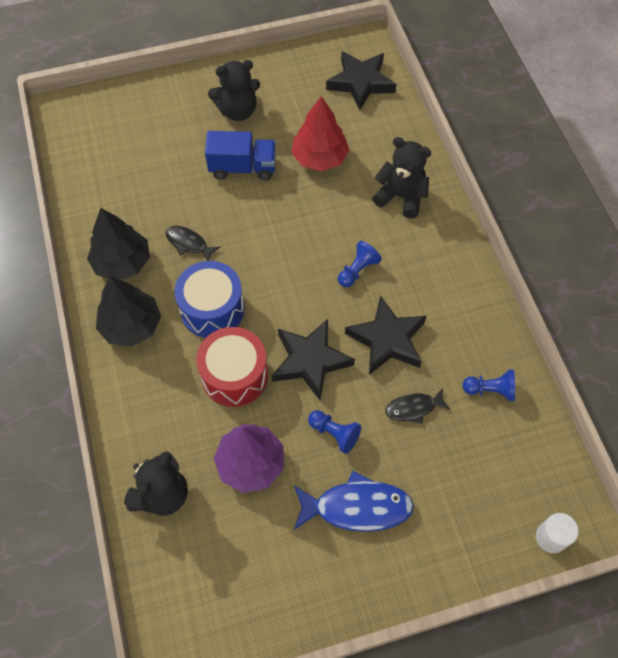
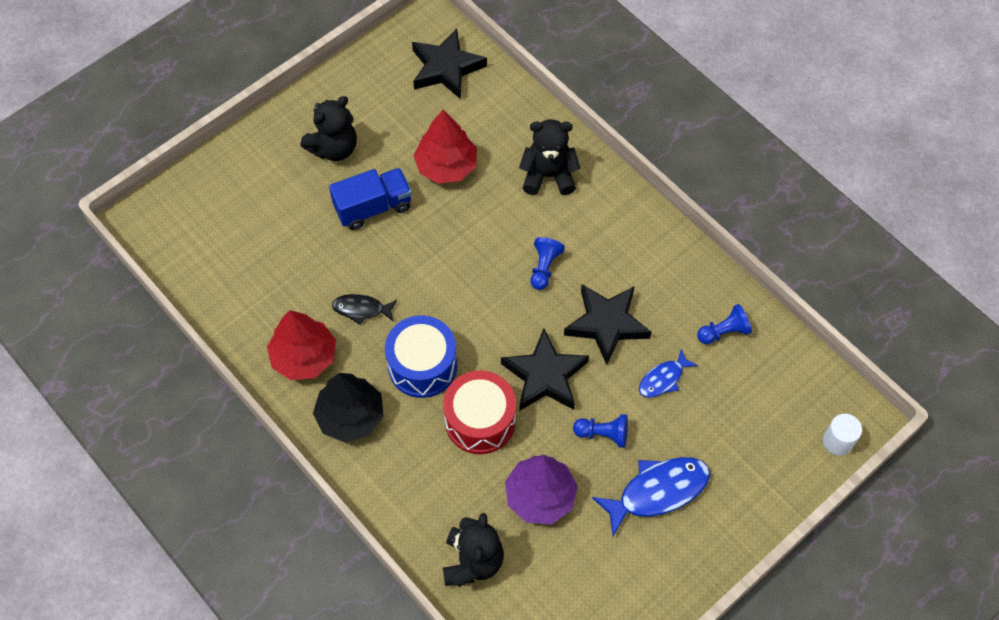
camera: 25 degrees left, 0 degrees up
(122, 262) = (304, 357): black tree -> red tree
(413, 408) = (663, 379): black fish -> blue fish

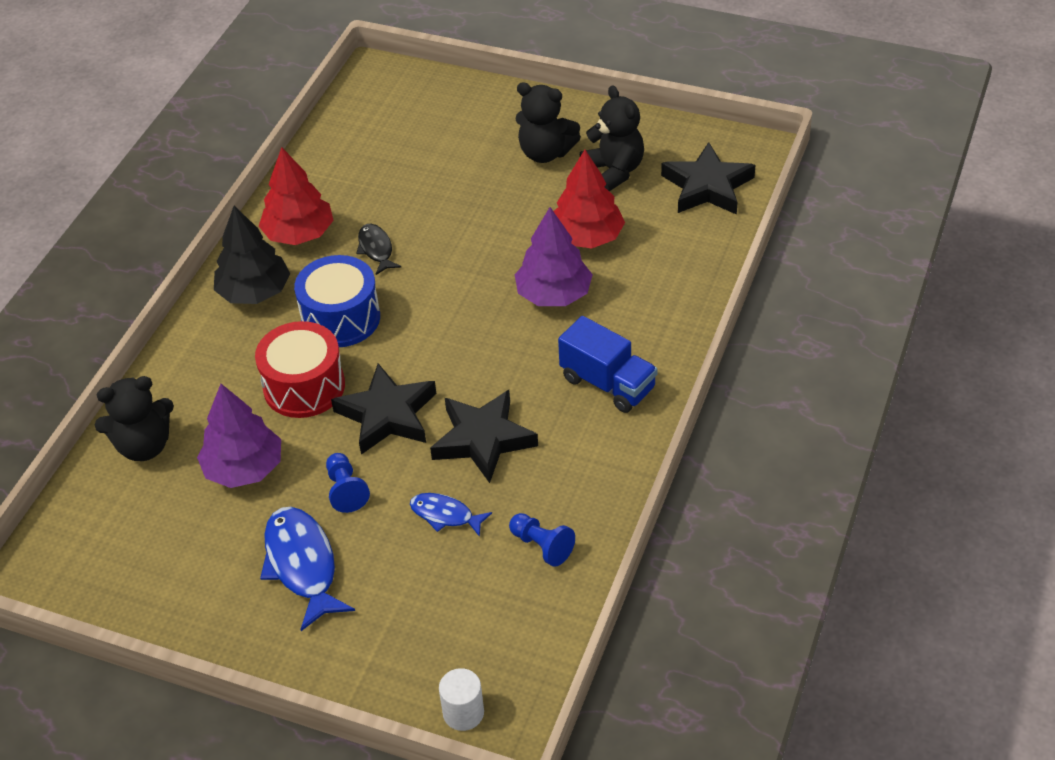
camera: 65 degrees right, 15 degrees down
(373, 207) = (497, 208): blue truck -> blue truck (608, 383)
(492, 214) = (554, 294): none -> purple tree
(544, 268) = (518, 361): blue pawn -> none
(548, 175) = (636, 317): black teddy bear -> black teddy bear (614, 171)
(658, 491) = (302, 565): blue fish -> blue fish turned 150 degrees counterclockwise

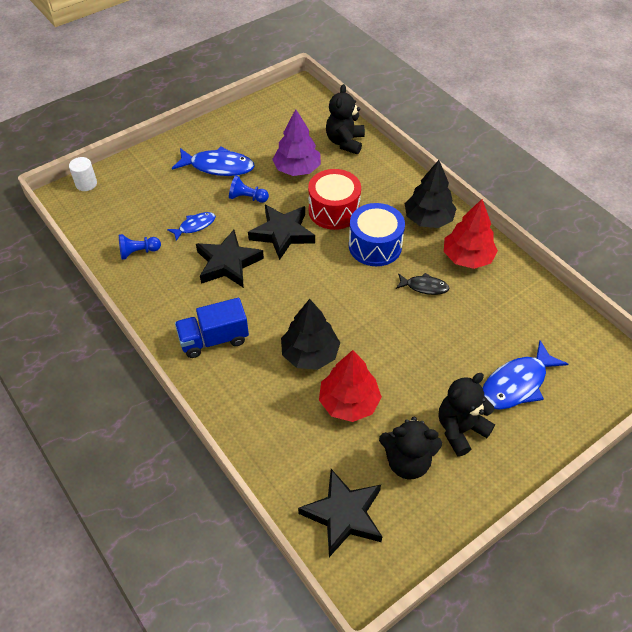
camera: 120 degrees right, 5 degrees up
(456, 137) = (516, 384): none -> blue fish
(554, 294) = (310, 354): purple tree -> black tree

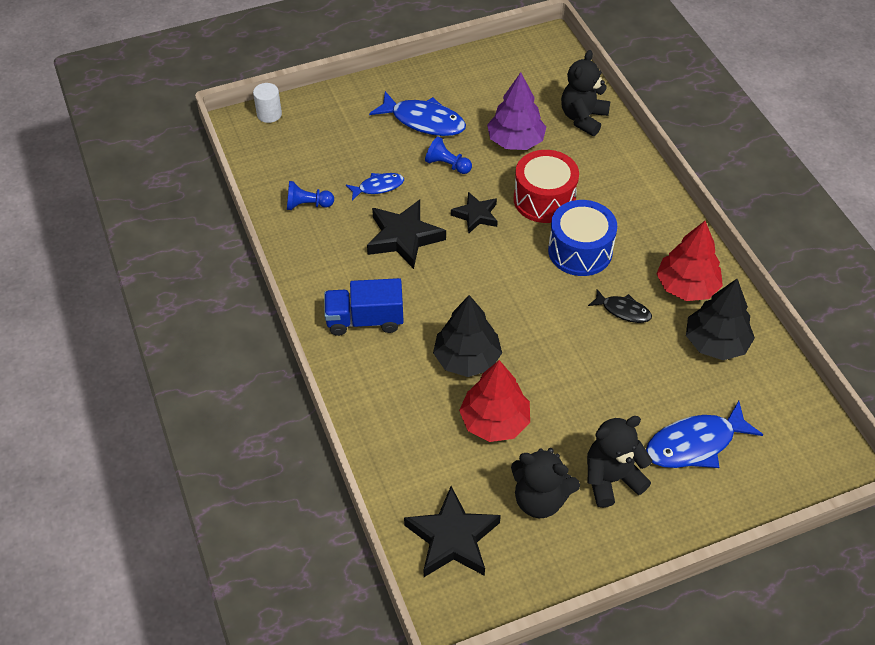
camera: 15 degrees right, 0 degrees up
(282, 233) = (476, 215): black star -> black star, size x0.62
(428, 219) = (654, 231): black tree -> black tree (715, 343)

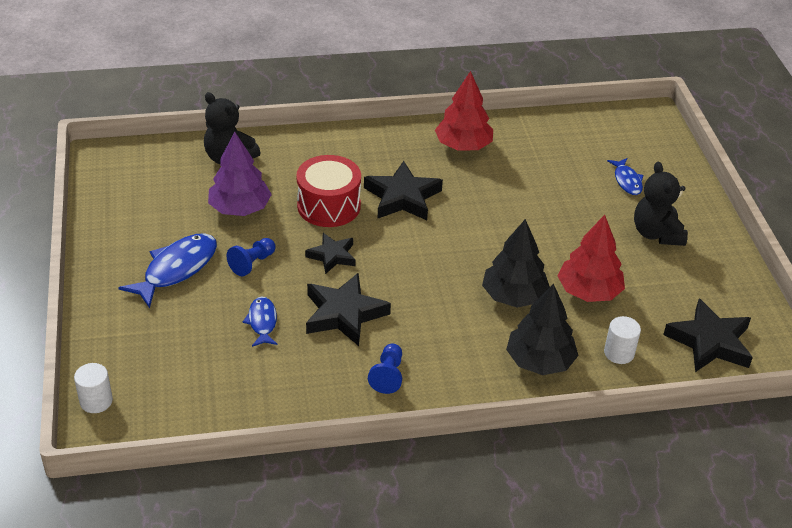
camera: 80 degrees left, 10 degrees down
(307, 205) = (266, 385): blue pawn -> blue pawn (388, 375)
(365, 320) = (448, 362): blue truck -> none
(413, 455) = (619, 353): none -> white cylinder
(540, 499) = (673, 279): black teddy bear -> none
(580, 251) = (402, 197): blue drum -> black star
(623, 310) = (480, 187): black fish -> none
(695, 444) = (627, 181): blue fish -> blue fish, size x0.57
(715, 343) = (527, 145): black tree -> black tree (539, 361)

